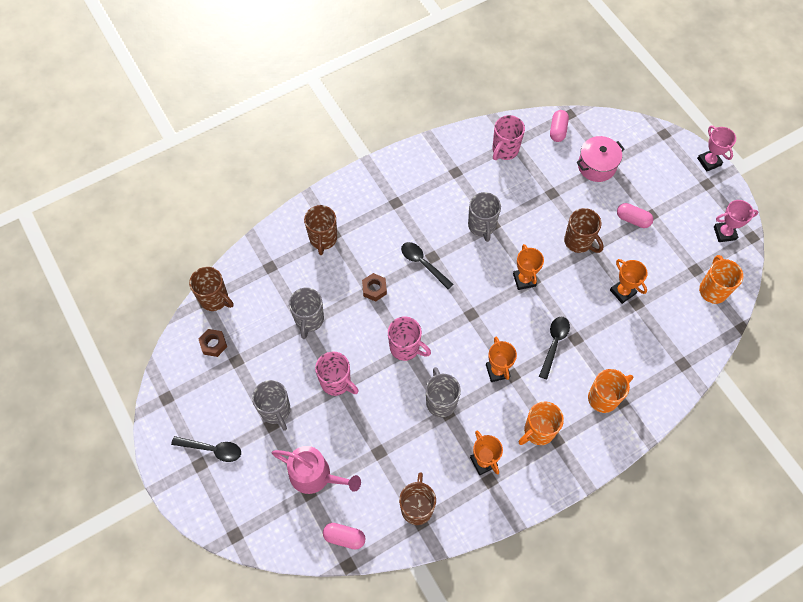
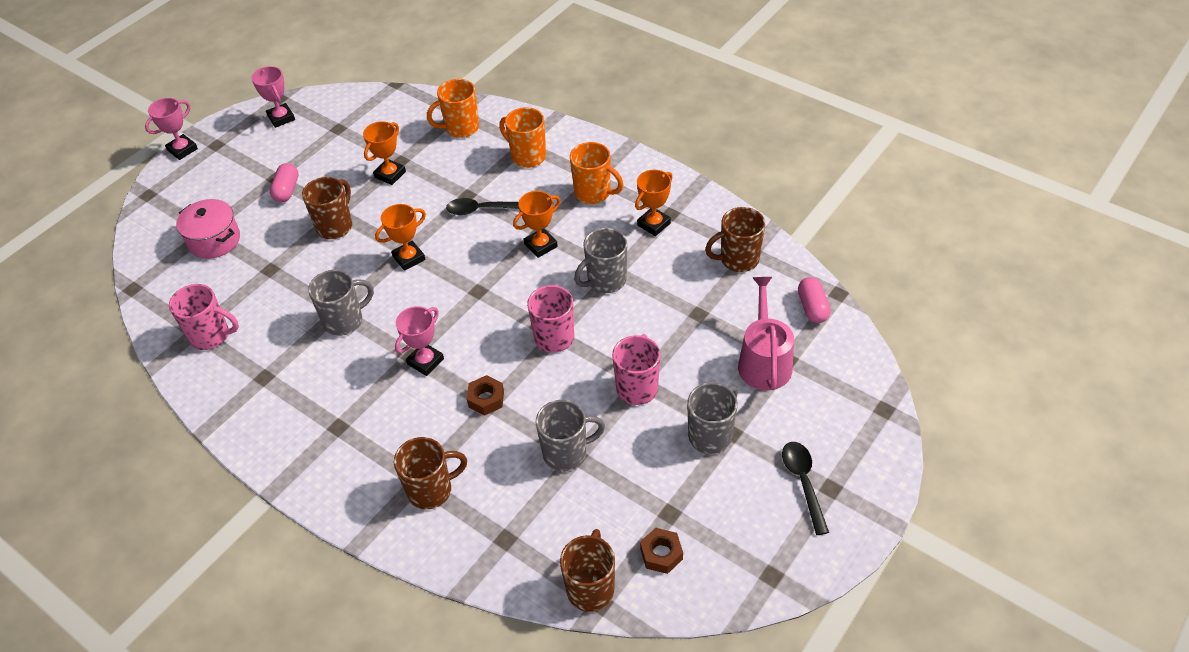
camera: 110 degrees left, 15 degrees down
(423, 263) = (425, 361): black spoon -> pink trophy
(558, 130) = (163, 292): pink capsule -> none
(713, 290) = (359, 111): orange mug -> orange mug (461, 128)

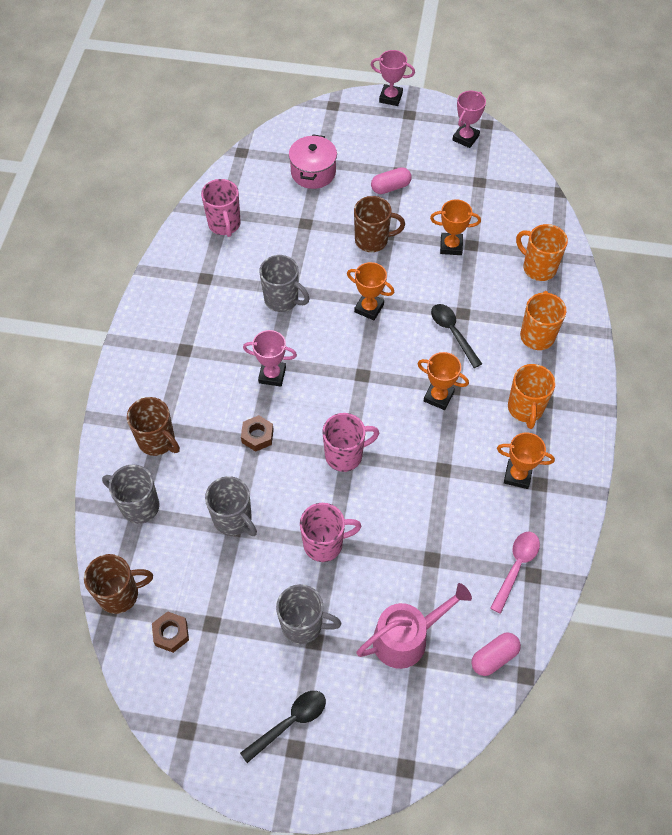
camera: 60 degrees right, 10 degrees up
(605, 281) = (427, 466): grey mug -> grey mug (139, 506)
(738, 260) = (516, 567): brown mug -> pink spoon

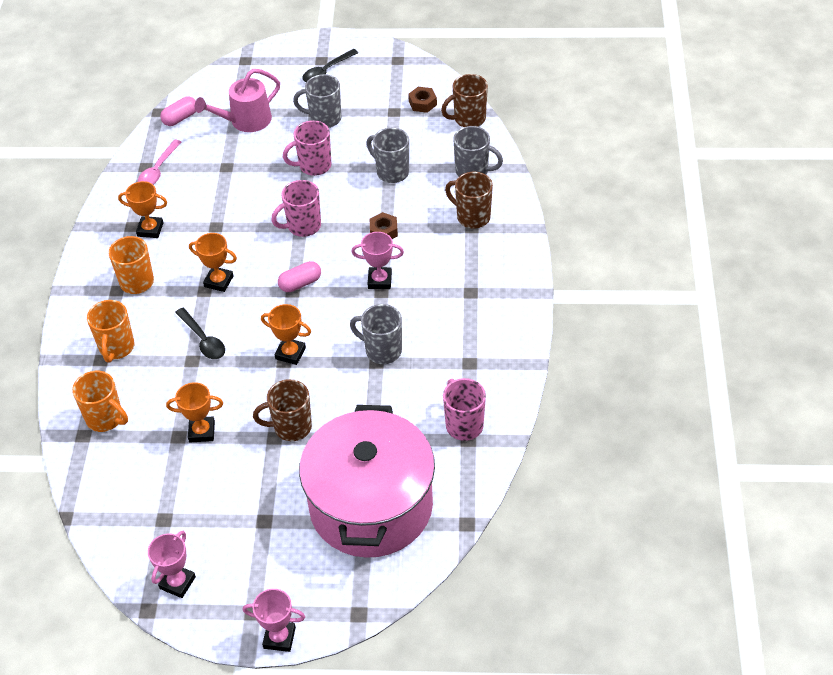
camera: 175 degrees right, 10 degrees down
(313, 172) = (371, 506): pink pot -> pink pot, size x2.20
(390, 187) = (273, 497): pink capsule -> pink capsule (300, 283)

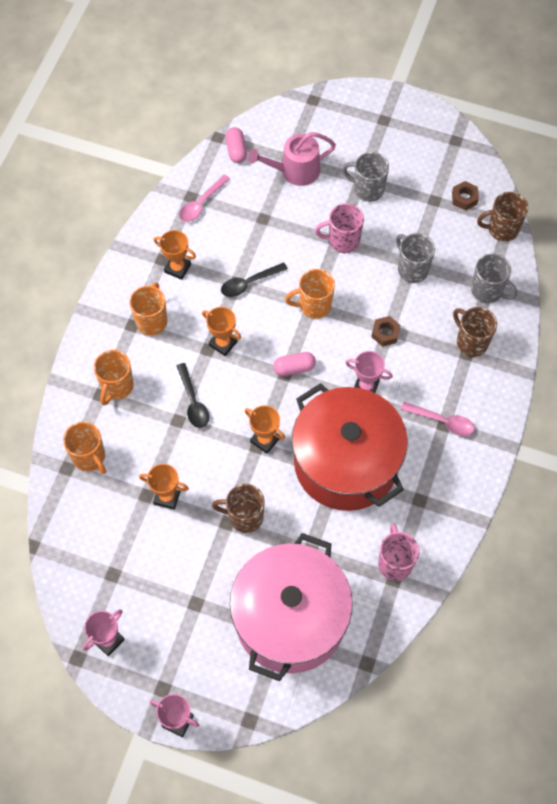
camera: 15 degrees right, 15 degrees up
(180, 118) = (236, 150): pink capsule -> pink capsule turned 75 degrees counterclockwise
(303, 226) = (314, 306): pink mug -> orange mug
(326, 71) = (385, 134): black spoon -> black spoon (249, 283)
(382, 351) = (346, 462): grey mug -> red pot
(468, 290) = (442, 421): none -> pink spoon

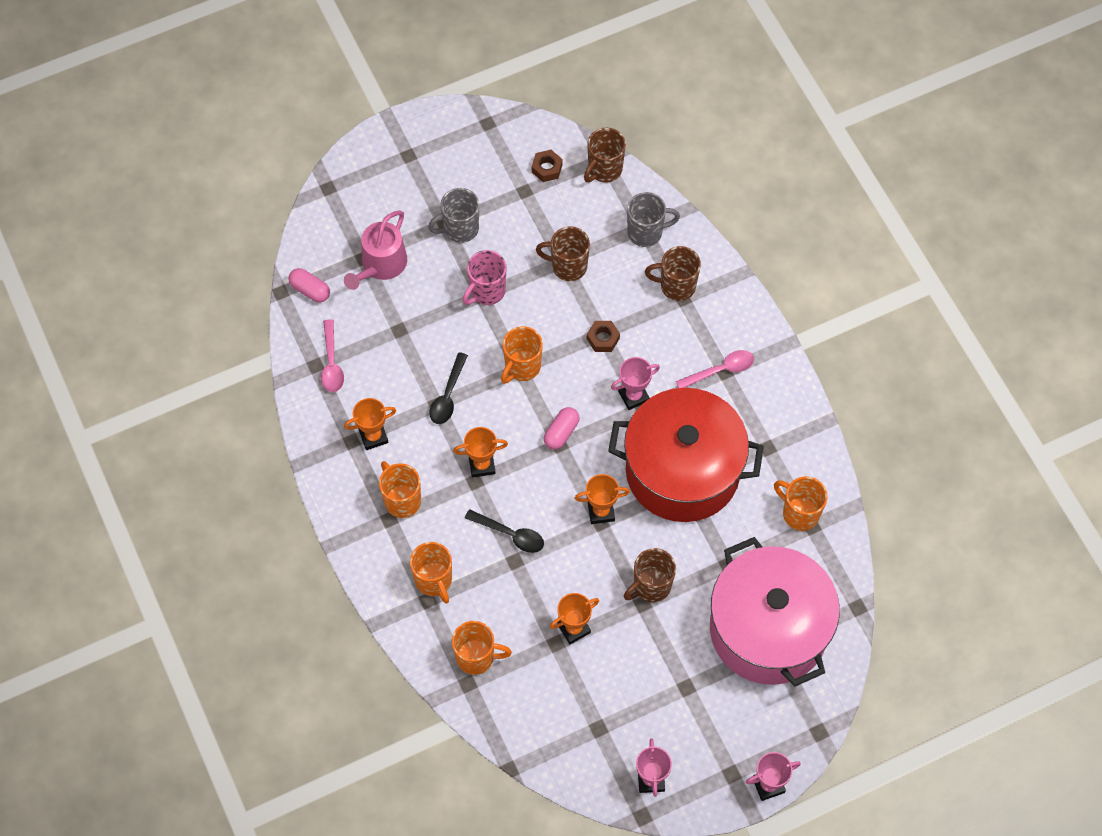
camera: 45 degrees left, 0 degrees up
(395, 563) = (799, 513): pink mug -> orange mug
(412, 269) = (568, 266): grey mug -> brown mug

